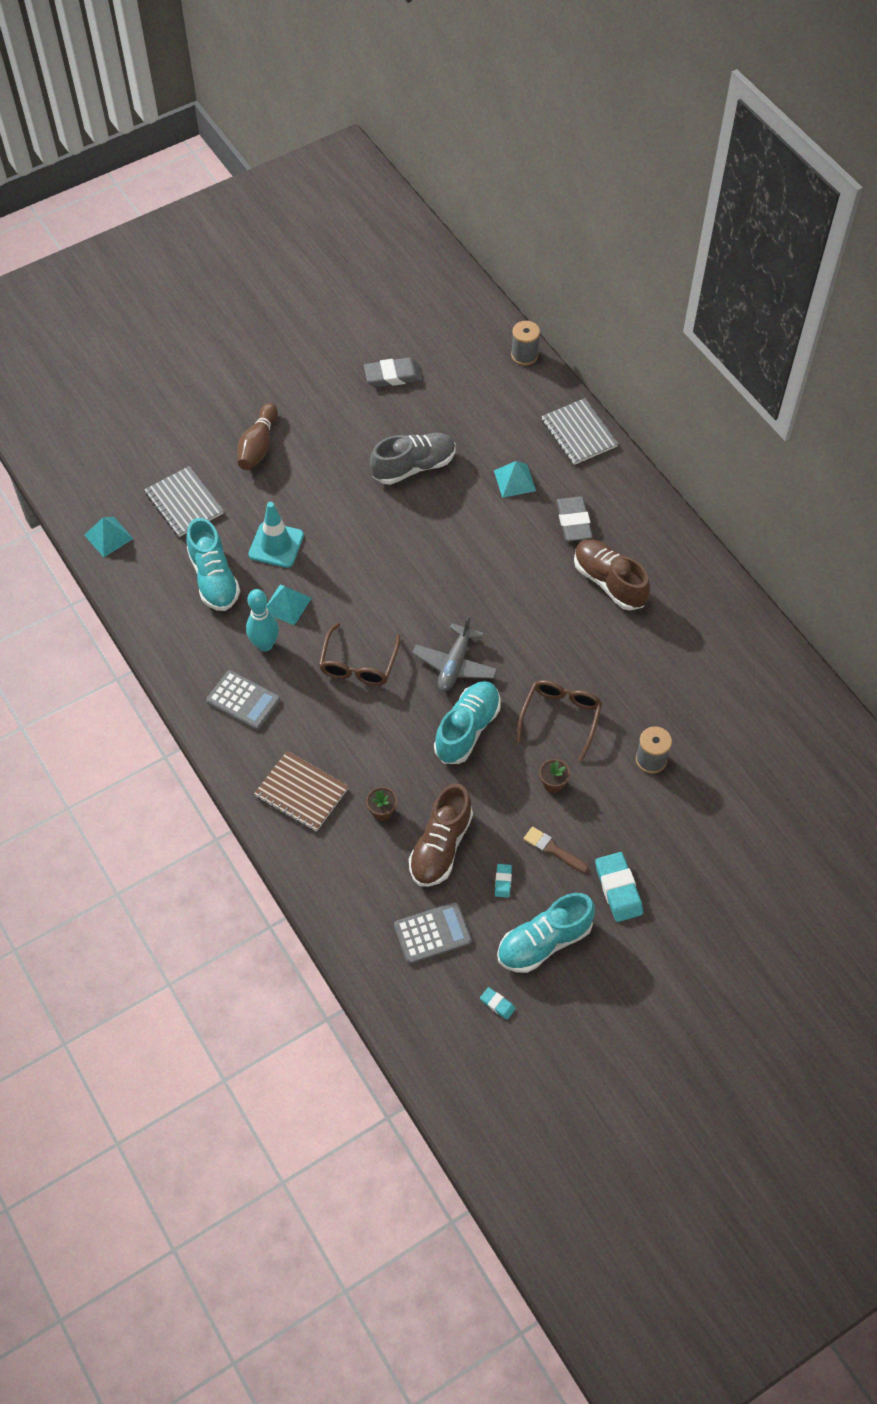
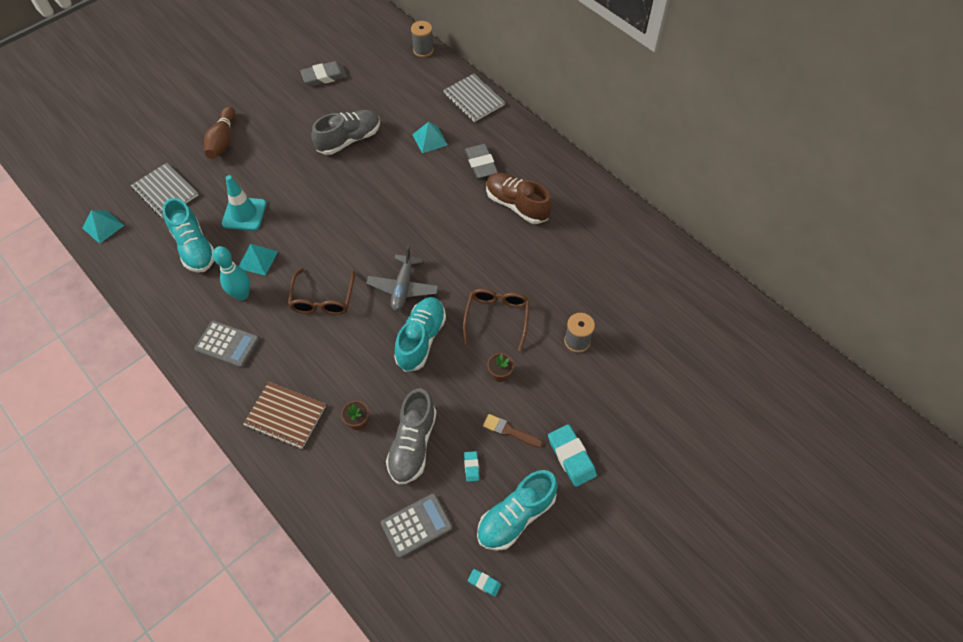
camera: 10 degrees left, 0 degrees up
(441, 846) = (413, 444): brown shoe -> grey shoe

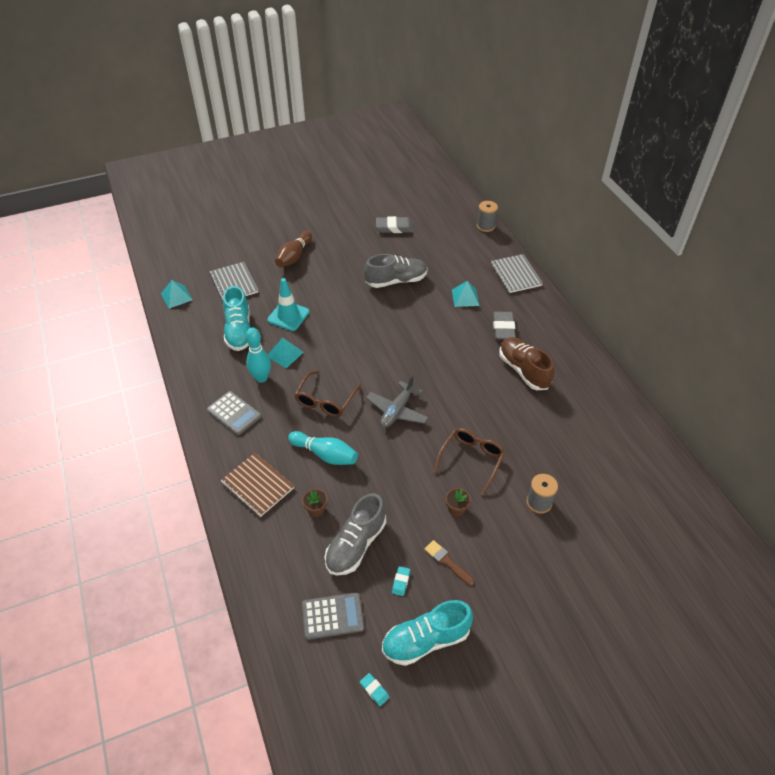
camera: 20 degrees right, 10 degrees down
(345, 359) = (325, 454): none -> turquoise bowling pin
(421, 339) = (396, 458): turquoise shoe -> none
(571, 457) = (497, 604): turquoise eraser -> none

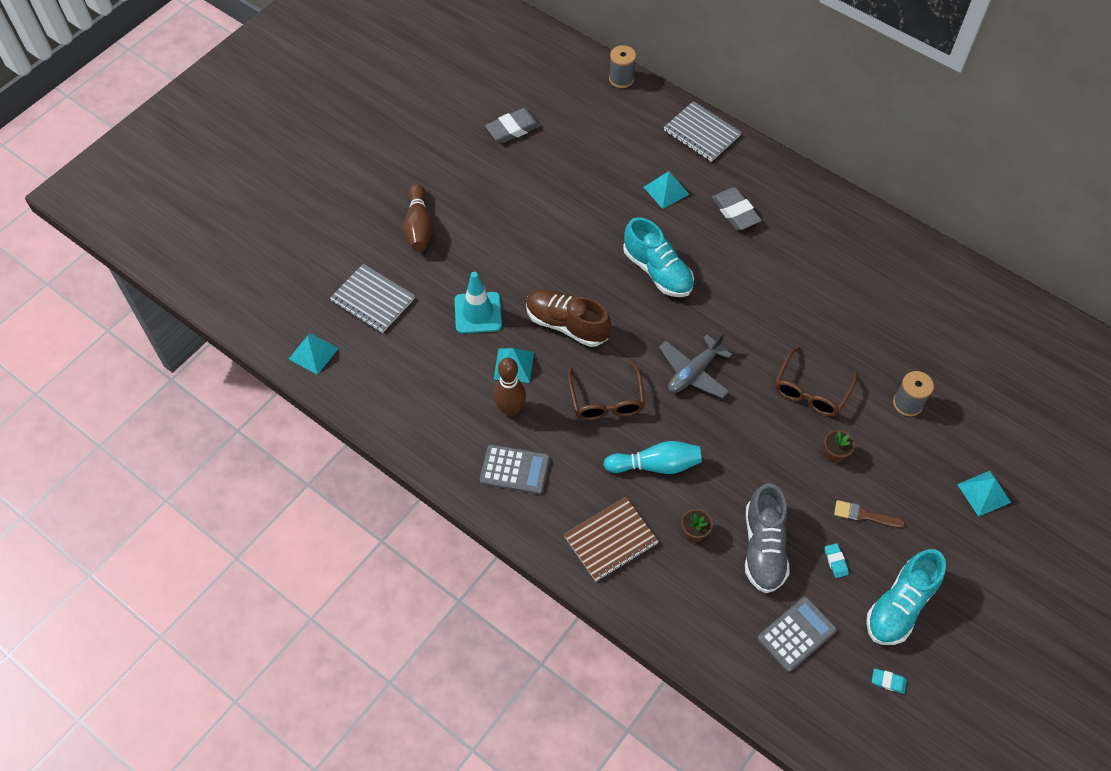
camera: 30 degrees left, 10 degrees up
(239, 331) = (433, 362): turquoise shoe -> turquoise shoe (657, 271)
(257, 485) = (611, 540): brown notebook -> brown notebook turned 45 degrees counterclockwise
(261, 378) = (510, 409): turquoise bowling pin -> brown bowling pin
(396, 281) = (570, 204): grey shoe -> none
(397, 410) = (694, 372): grey plane -> grey plane turned 45 degrees clockwise
(471, 460) = (811, 391): brown glasses -> brown glasses turned 150 degrees counterclockwise
(523, 370) = (792, 256): brown shoe -> brown shoe (567, 325)
(554, 595) = (984, 493): none -> turquoise pyramid

